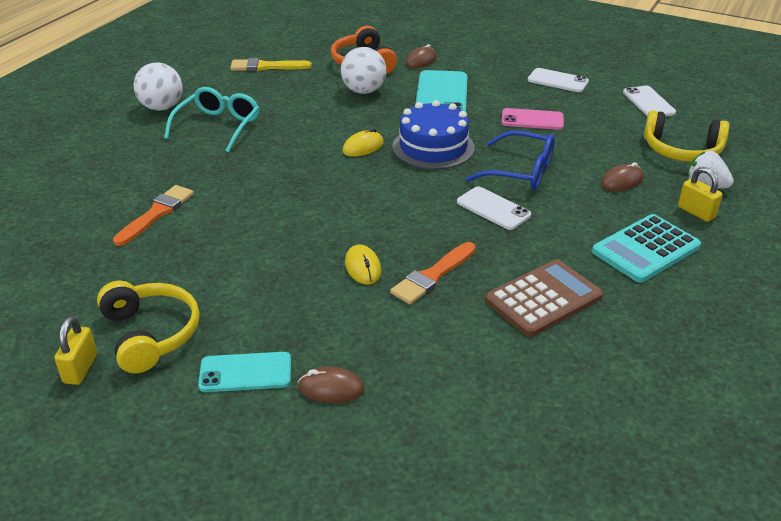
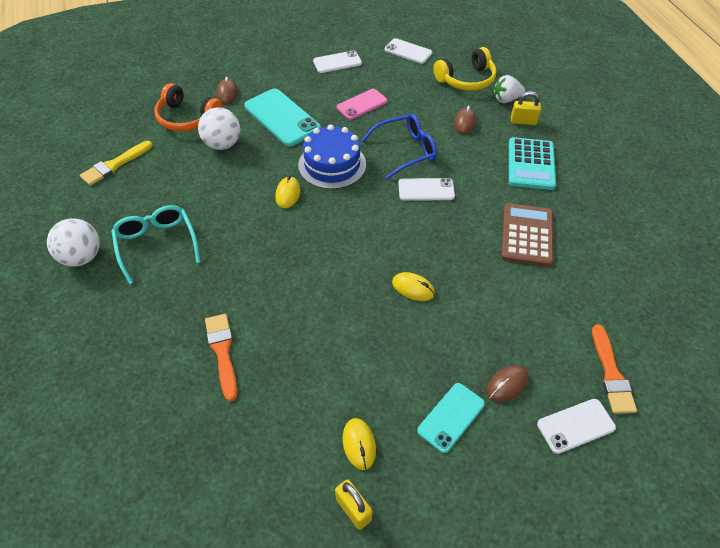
camera: 45 degrees left, 15 degrees up
(150, 334) = (359, 444): yellow headphones -> yellow mouse
(342, 467) = (576, 426): none -> white phone
(432, 276) = (456, 264): orange brush -> orange brush (611, 374)

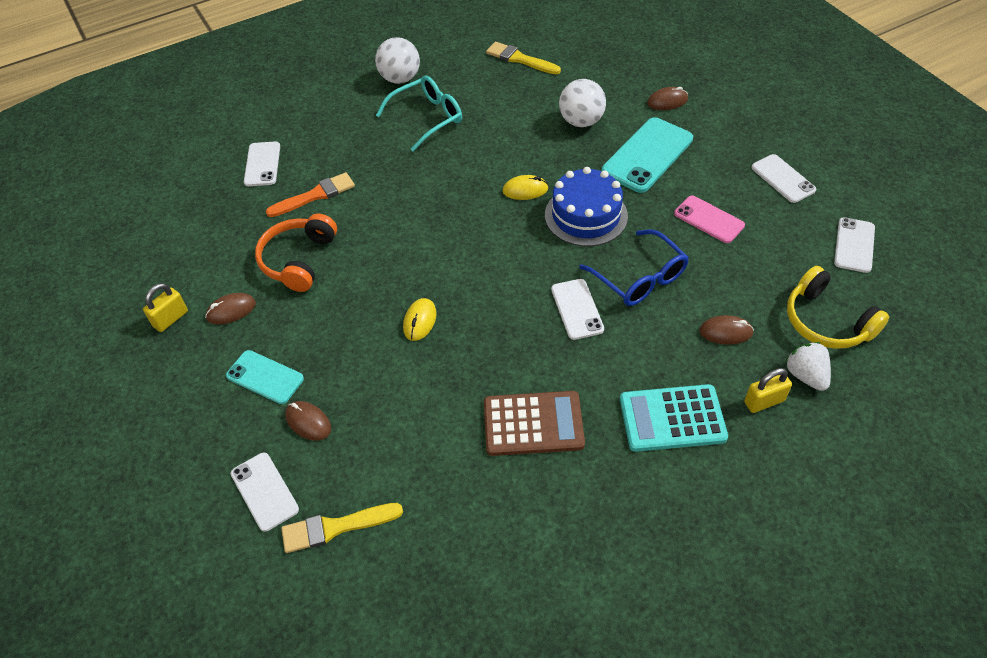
camera: 80 degrees right, 0 degrees up
(147, 400) = (262, 164): none -> white phone
(187, 118) = (610, 84): orange headphones -> orange headphones (298, 260)
(359, 444) = (231, 311): yellow mouse -> brown mouse
(523, 121) = (764, 401): yellow padlock -> yellow padlock turned 75 degrees clockwise
(611, 374) = (336, 527): orange brush -> yellow brush

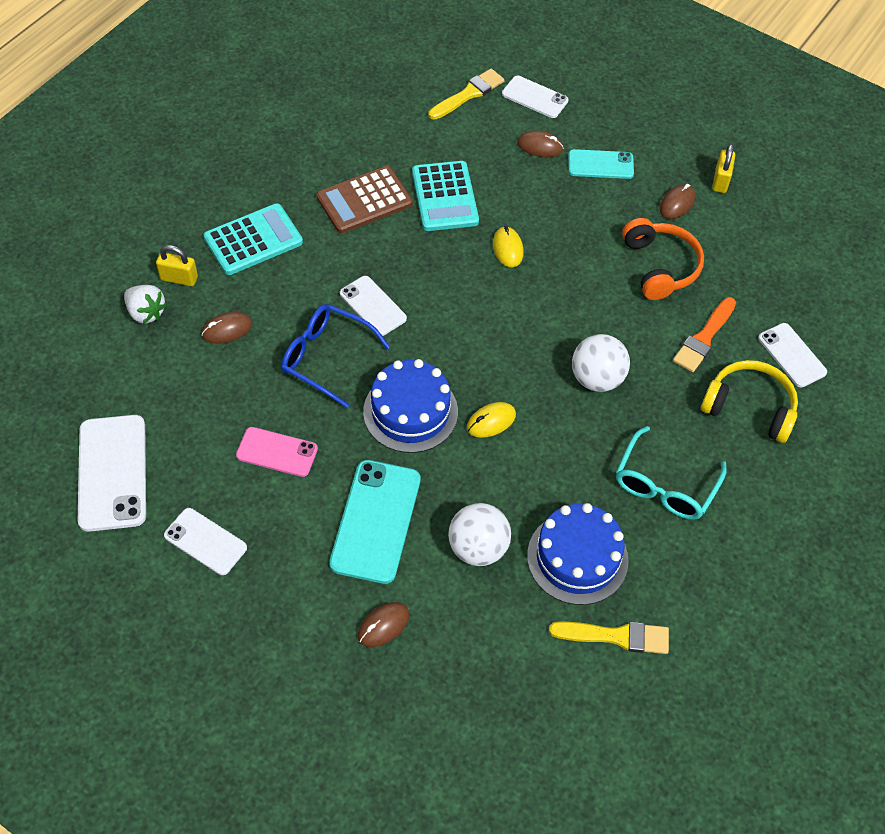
camera: 150 degrees right, 5 degrees up
(400, 79) = (745, 538): white ball -> white ball (597, 379)
(446, 398) = (445, 197): none -> turquoise calculator
(516, 99) = (577, 558): none -> blue cake
(764, 401) = (179, 278): yellow padlock -> yellow padlock turned 60 degrees clockwise
(827, 321) = (133, 372): yellow headphones -> yellow headphones (749, 407)
(854, 245) = (112, 472): white phone -> white phone, size x1.64

